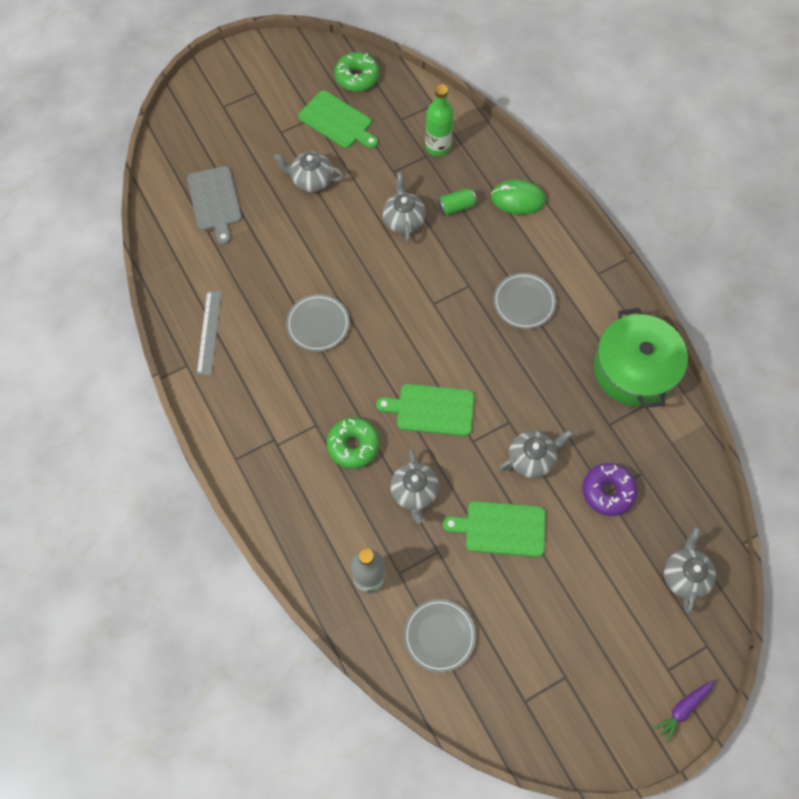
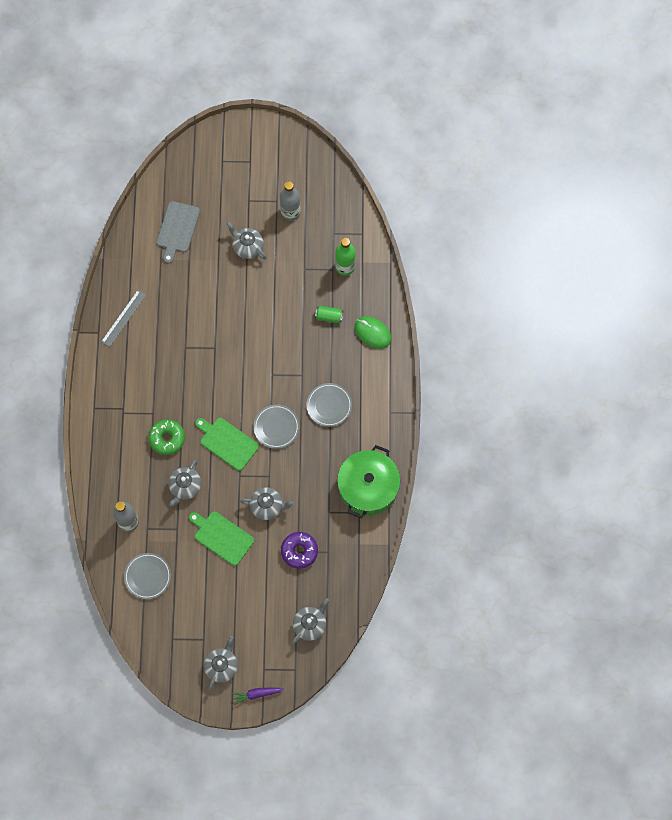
camera: 30 degrees right, 5 degrees up
(318, 324) = (192, 349): grey plate -> grey plate (276, 427)
(337, 121) = (290, 212): green cutting board -> grey bottle
(357, 77) = (323, 185): green donut -> none
(403, 220) = (289, 307): grey teapot -> grey teapot (222, 666)

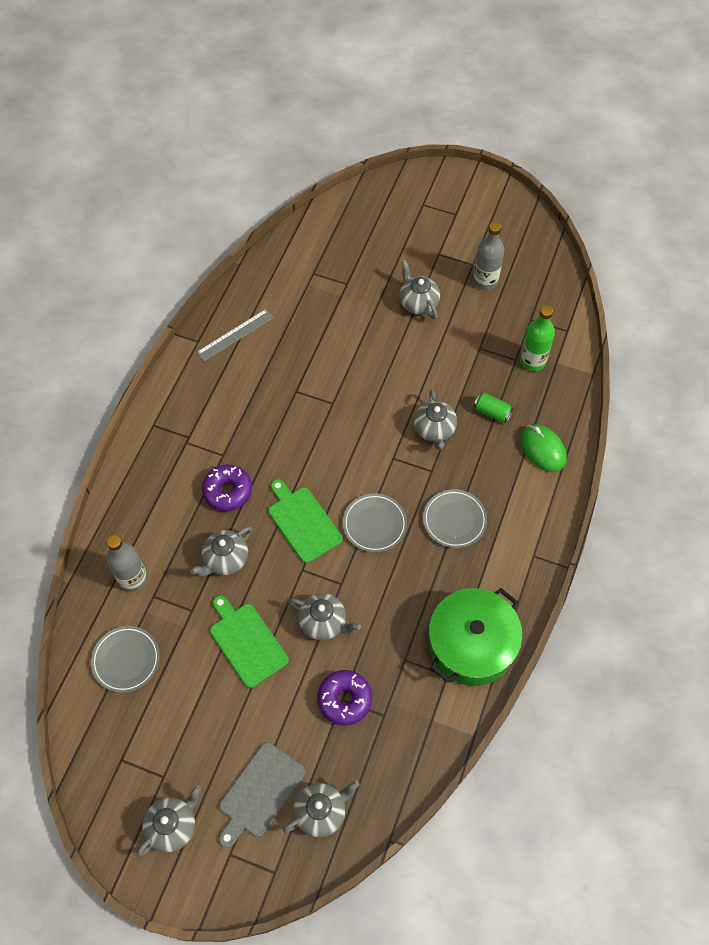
camera: 20 degrees right, 10 degrees down
(167, 438) = (228, 491): green donut -> purple donut
(177, 229) = (341, 259): grey cutting board -> grey cutting board (260, 792)
(256, 694) = (205, 889): purple carrot -> none
(293, 344) = (434, 430): none -> grey teapot

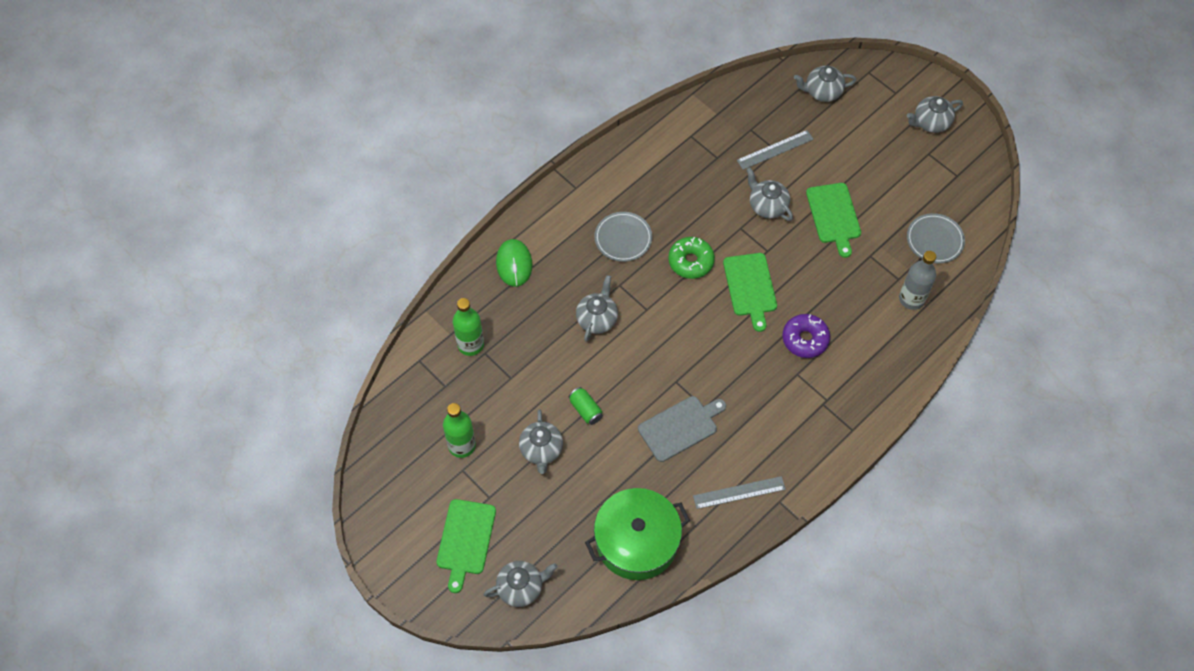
camera: 155 degrees left, 0 degrees up
(225, 559) = (828, 283): grey teapot -> grey teapot (521, 588)
(260, 792) = (861, 118): grey cutting board -> grey cutting board (680, 427)
(344, 699) = (775, 150): purple donut -> grey ruler
(374, 524) = (691, 261): grey plate -> green donut
(437, 219) = (466, 540): none -> green cutting board
(471, 644) = (661, 148): green pot -> green pot (637, 541)
(485, 281) = (462, 445): grey bottle -> green bottle
(492, 412) = (537, 313): green can -> green can (585, 410)

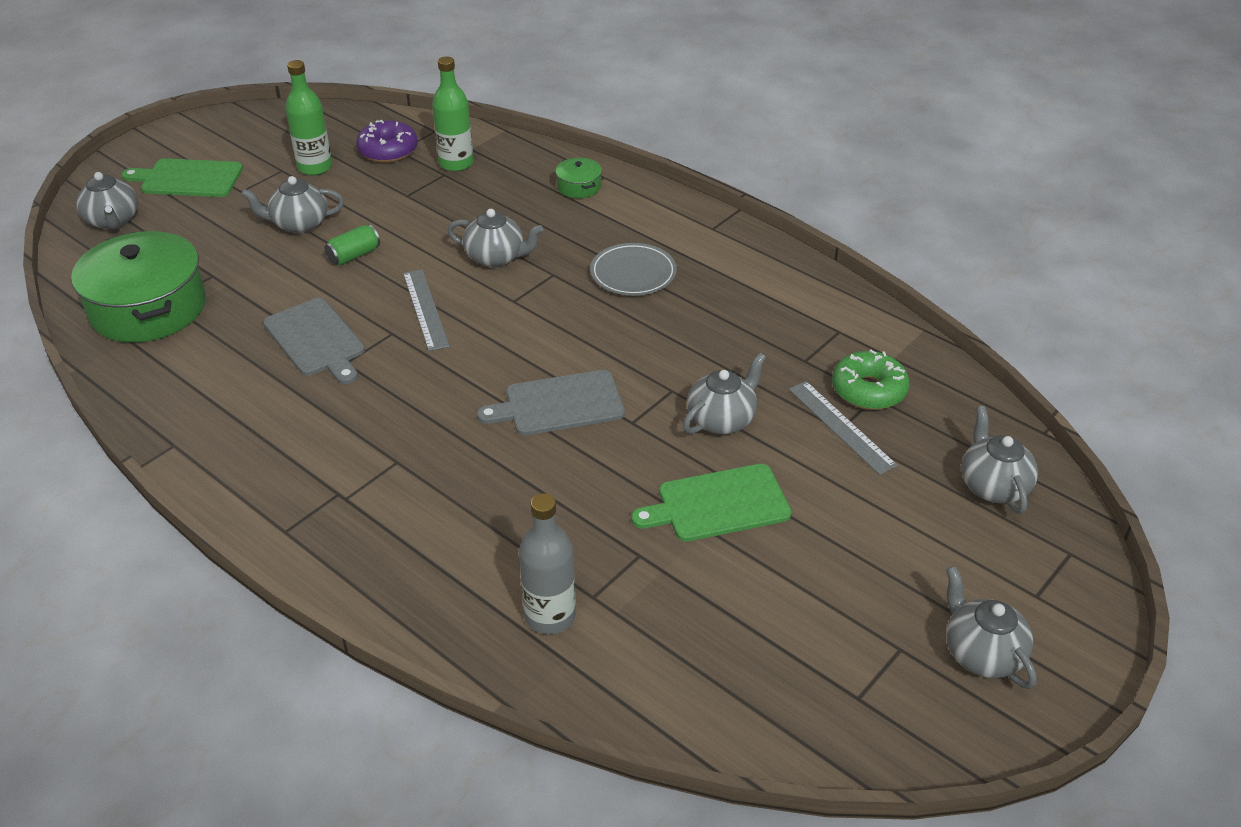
camera: 85 degrees right, 20 degrees down
(514, 264) = (579, 187): green mouse -> green pot
(691, 261) = (601, 339): green donut -> green donut (868, 390)
(739, 492) = (199, 401): grey ruler -> grey ruler (425, 309)
(750, 287) = (559, 404): green cutting board -> grey cutting board
(805, 339) = (462, 470): purple donut -> purple donut (388, 151)
(934, 240) = (689, 655): grey plate -> none

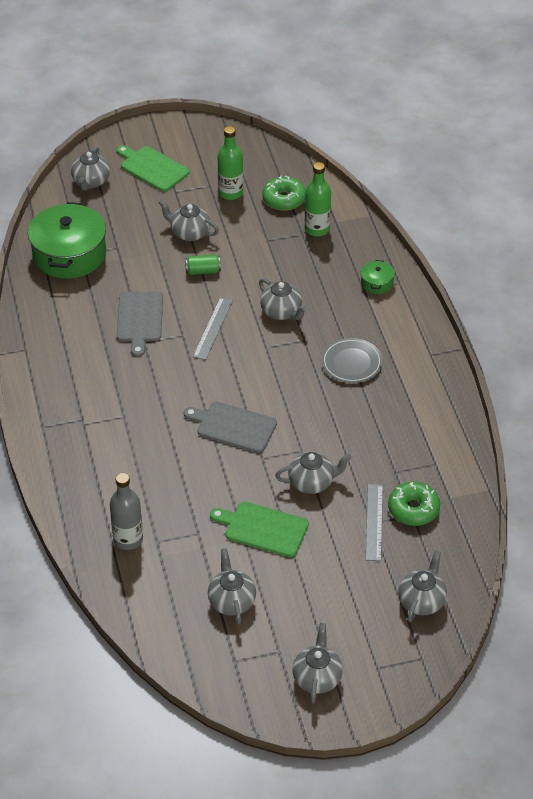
camera: 35 degrees right, 5 degrees up
(388, 151) = (284, 199): purple donut -> green donut
(771, 618) = (231, 601): none -> grey teapot

